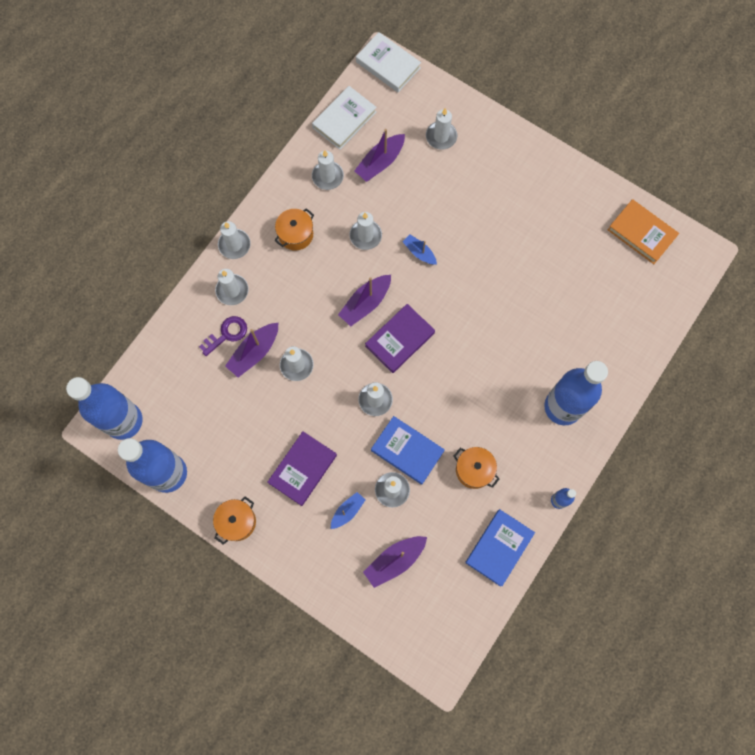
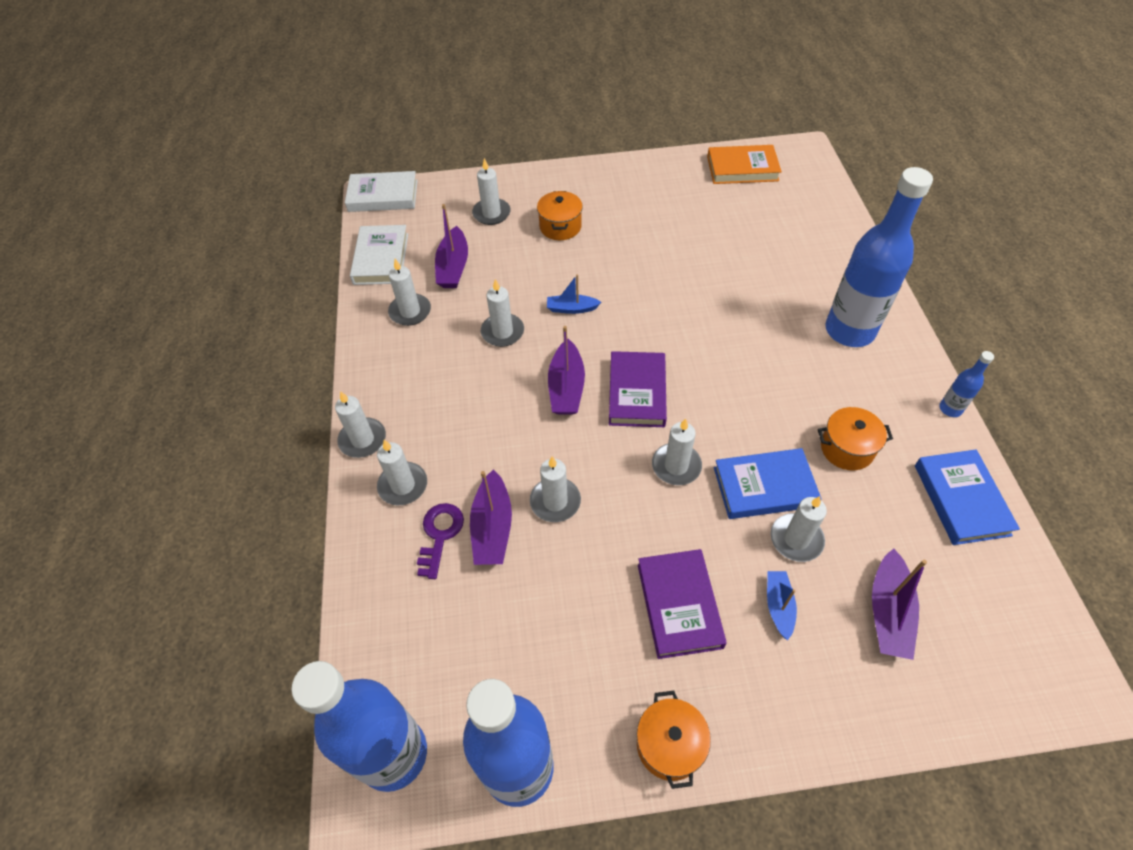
camera: 40 degrees left, 20 degrees down
(296, 234) = (426, 382): orange pot -> orange pot (560, 227)

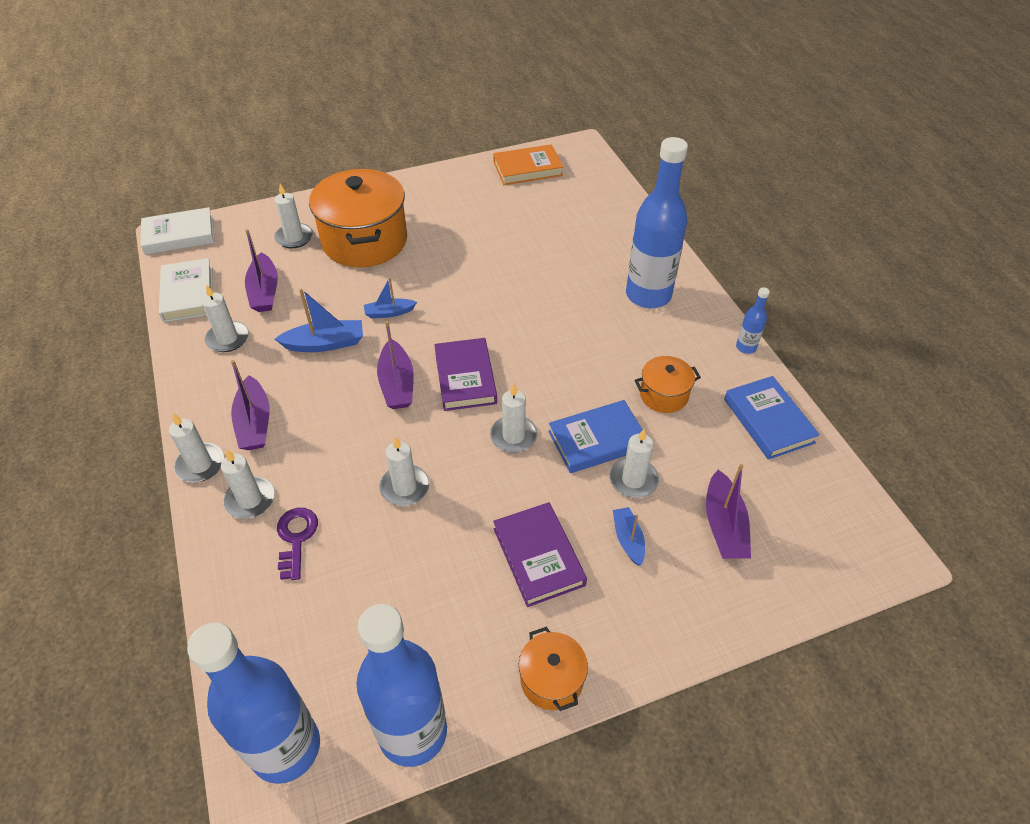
camera: 15 degrees left, 5 degrees down
(492, 527) = (347, 522): purple boat -> purple boat (254, 423)
(502, 332) = (325, 343): white candle -> blue boat
(560, 227) = (365, 241): orange pot -> orange pot, size x2.08

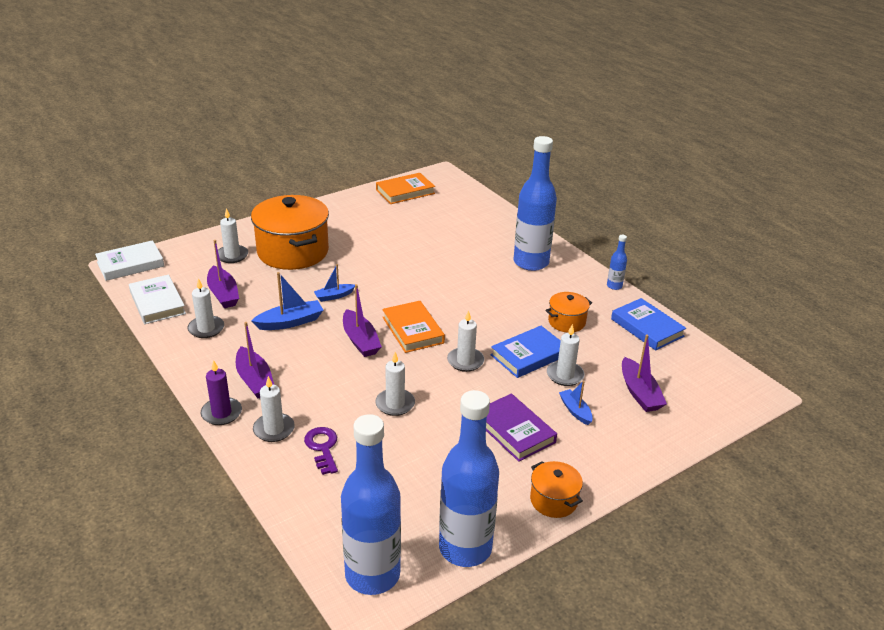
camera: 15 degrees left, 15 degrees down
(200, 464) = (221, 413): white candle -> purple candle
(465, 378) = (412, 330): purple book -> orange book

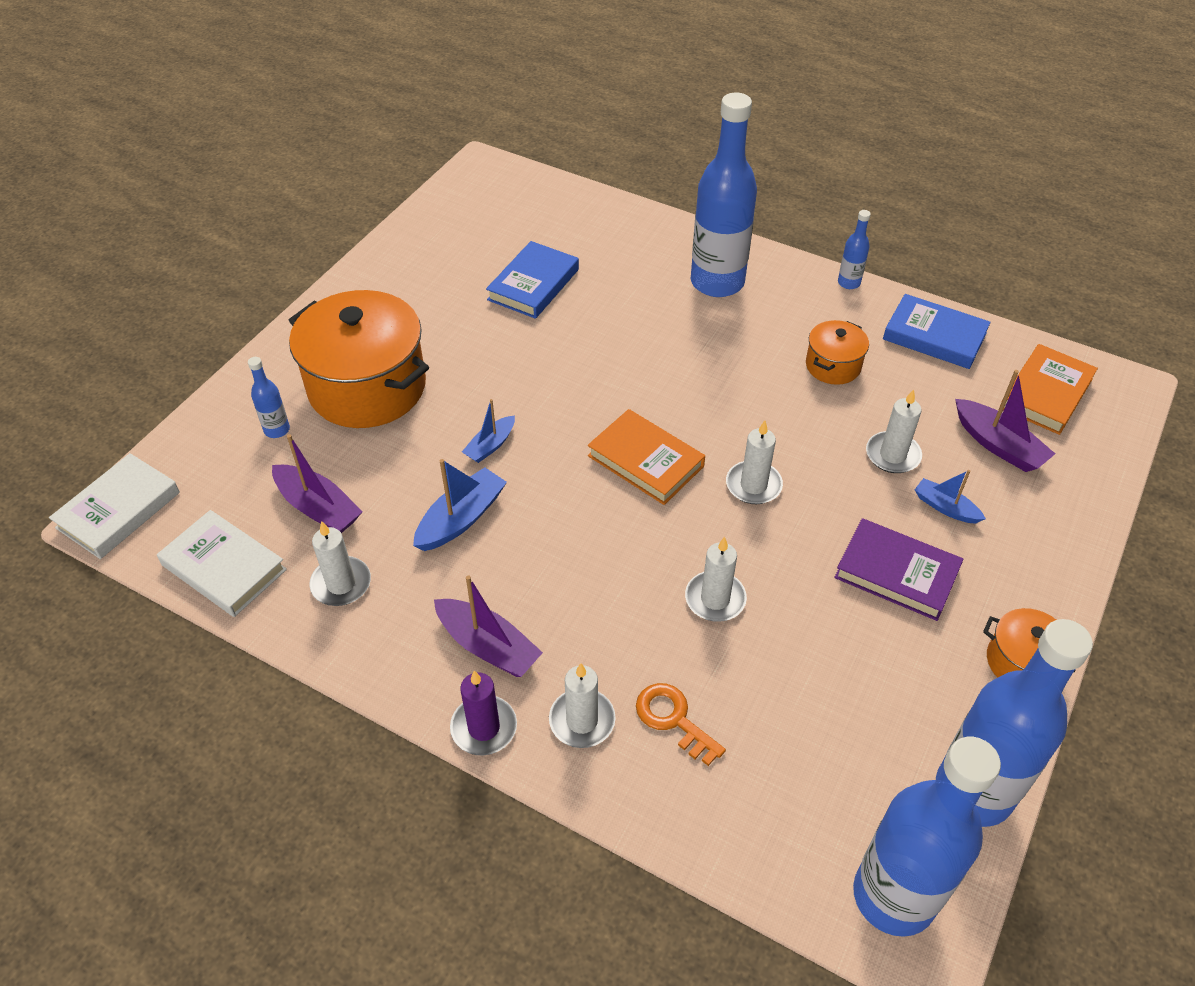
camera: 25 degrees left, 15 degrees up
(232, 255) = (277, 430): white candle -> blue bottle
(322, 448) = (673, 719): purple key -> orange key
(360, 340) = (587, 509): purple boat -> none
(405, 192) = (454, 217): orange book -> orange book (1046, 393)
(529, 355) = (826, 441): blue book -> blue book (533, 284)

